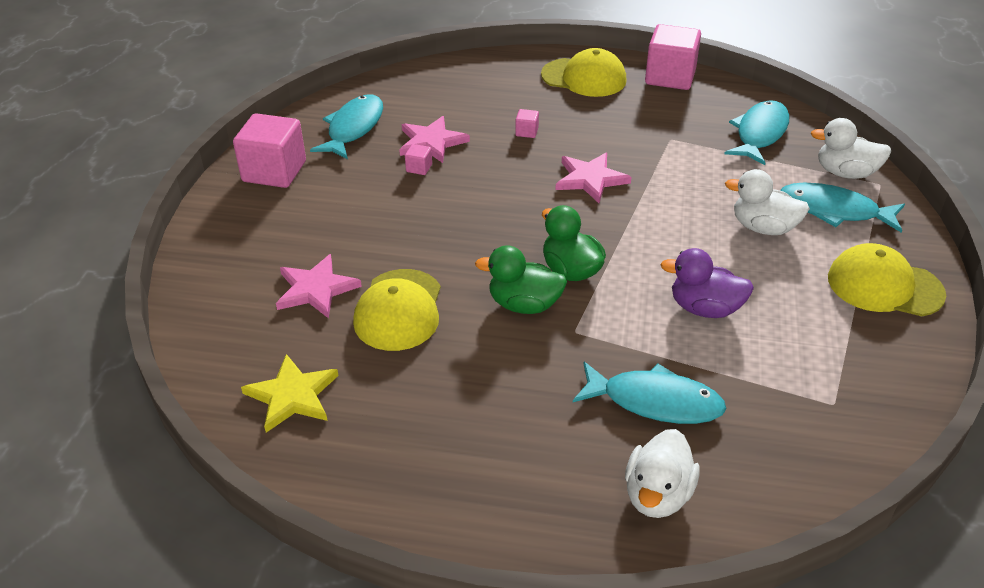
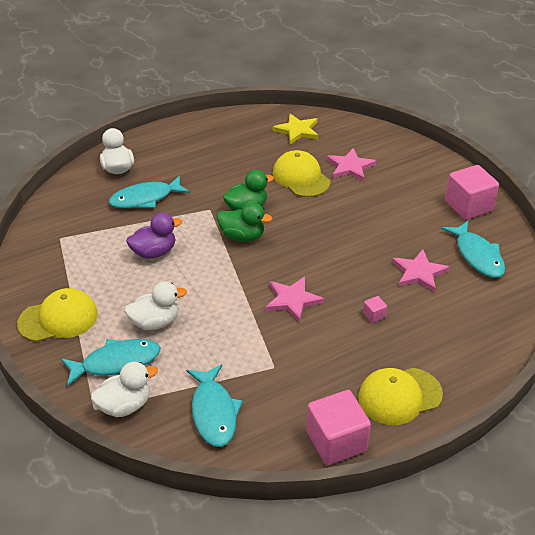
camera: 140 degrees right, 0 degrees up
(419, 168) = (399, 251): pink cube -> none

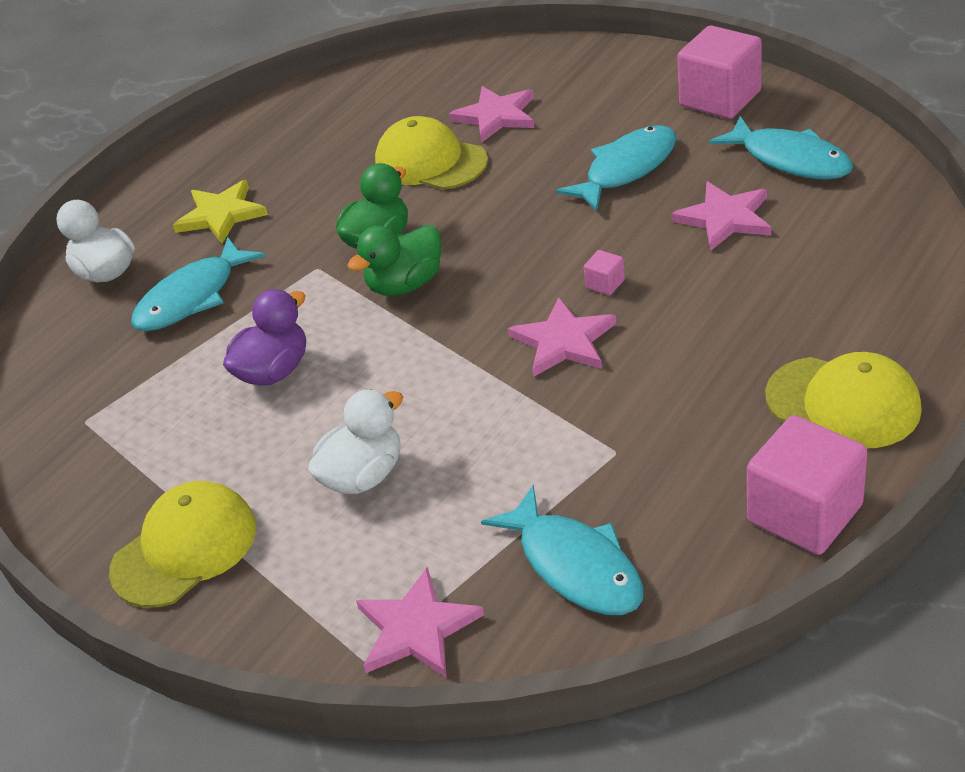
camera: 20 degrees left, 0 degrees up
(116, 362) = (346, 569): turquoise fish -> turquoise fish (626, 169)
(125, 406) = (416, 629): white duck -> pink star
(242, 236) = (405, 284): green duck -> green duck turned 150 degrees clockwise
(297, 130) = (369, 98): yellow star -> yellow star (221, 215)
(374, 315) = (708, 306): pink cube -> pink cube (605, 284)
(399, 396) = (843, 402): yellow cap -> yellow cap turned 105 degrees counterclockwise

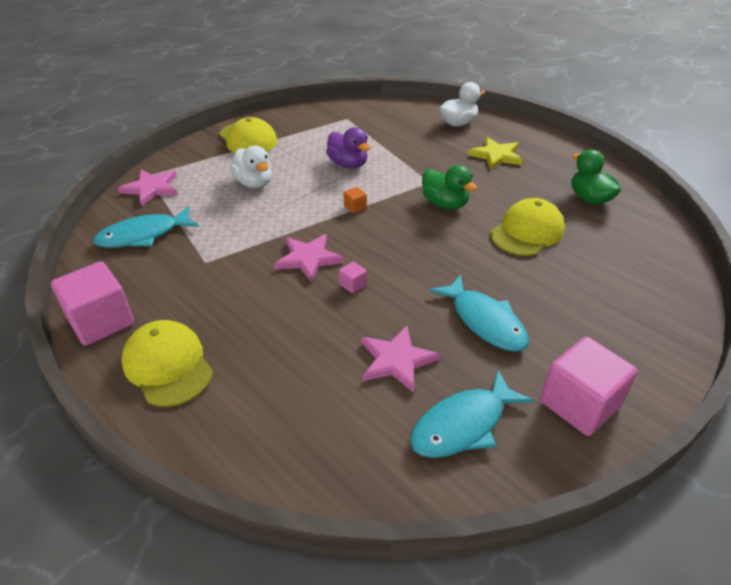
camera: 95 degrees right, 0 degrees up
(192, 297) = (423, 145): turquoise fish -> none
(405, 284) = (397, 209): green duck -> green duck (589, 198)
(411, 329) = (355, 207): none -> orange cube
(496, 116) = (580, 268): pink star -> none
(843, 402) = (168, 365): yellow cap -> yellow cap turned 105 degrees clockwise

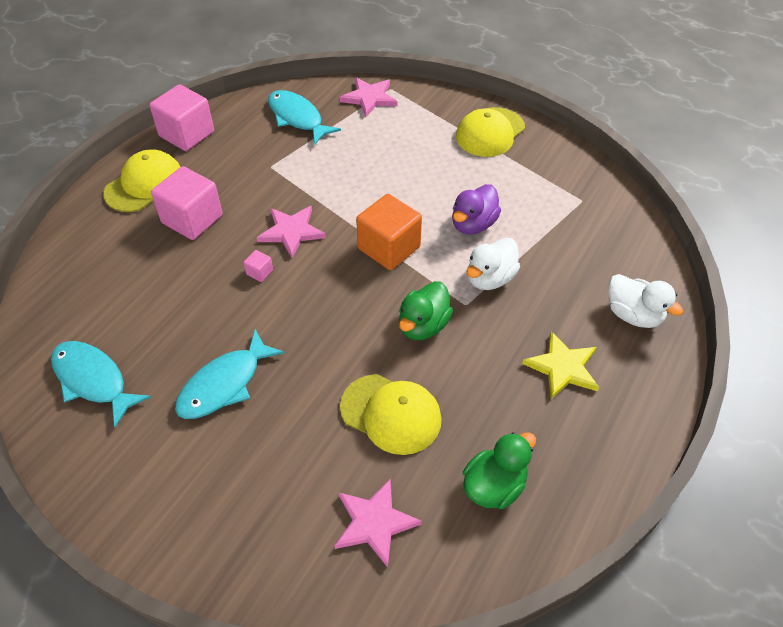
camera: 75 degrees right, 10 degrees up
(254, 183) = (405, 161): white duck -> white duck (490, 278)
(355, 207) = (389, 248): orange cube -> orange cube, size x2.39
(396, 360) = (164, 322): pink star -> pink star (374, 522)
(579, 404) = (121, 471): pink cube -> pink cube (192, 219)

